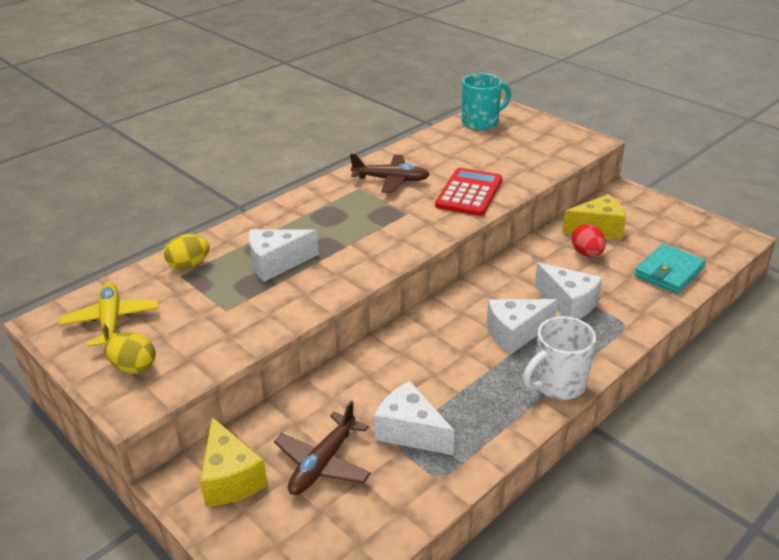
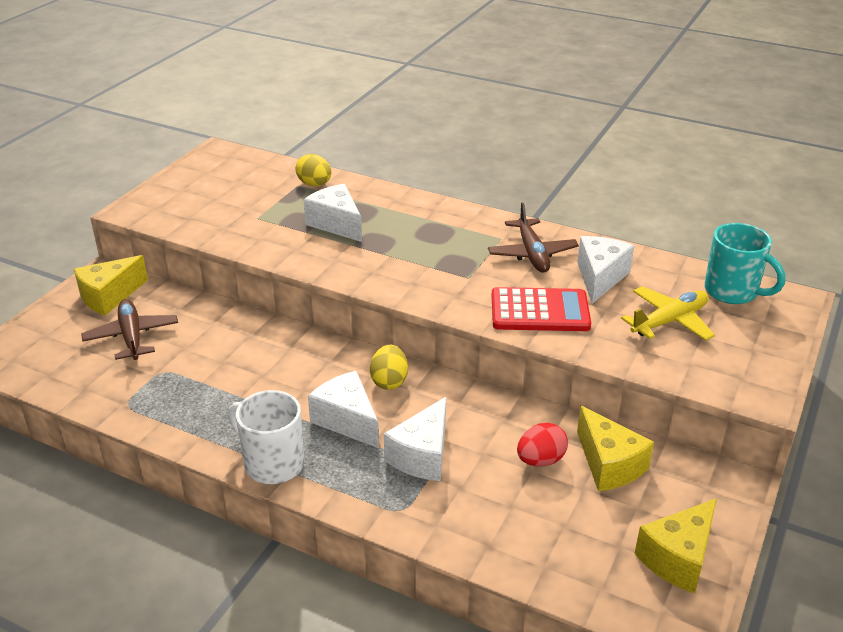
camera: 70 degrees right, 0 degrees up
(111, 321) = (225, 174): yellow plane -> yellow plane (669, 321)
(134, 367) = (173, 199): yellow egg -> yellow egg (389, 381)
(323, 463) = (131, 337): brown plane -> brown plane turned 60 degrees clockwise
(410, 432) = (178, 376): white cheese -> white cheese (600, 278)
(668, 272) = (541, 545): turquoise wallet -> none
(684, 226) = (678, 558): none -> yellow cheese

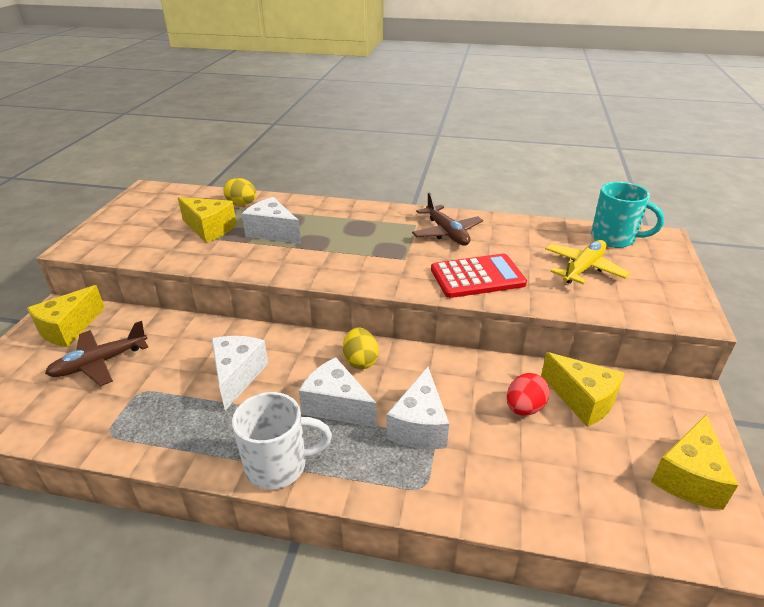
camera: 15 degrees left, 0 degrees up
(131, 337) = (100, 363): brown plane -> brown plane turned 90 degrees counterclockwise
(270, 210) = (209, 229): none -> yellow cheese
(272, 463) = (278, 465): white mug -> white mug turned 150 degrees clockwise
(600, 278) = (509, 243): white cheese -> white cheese (237, 376)

